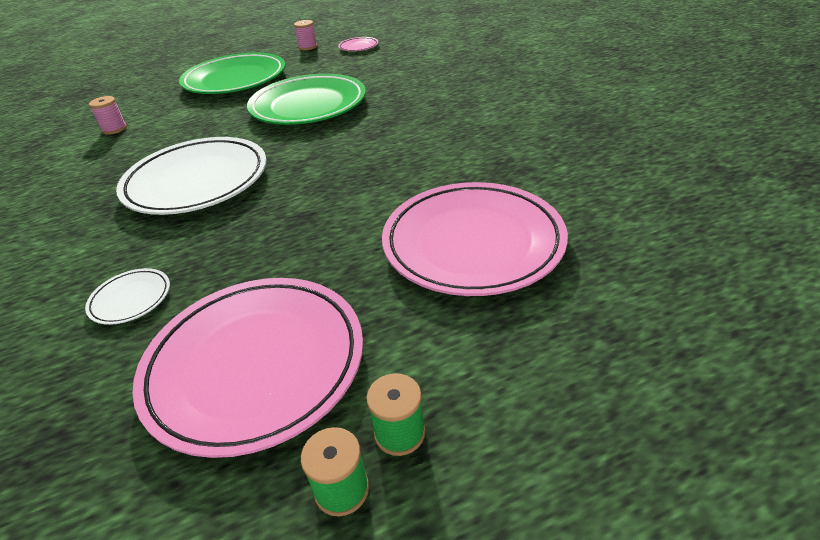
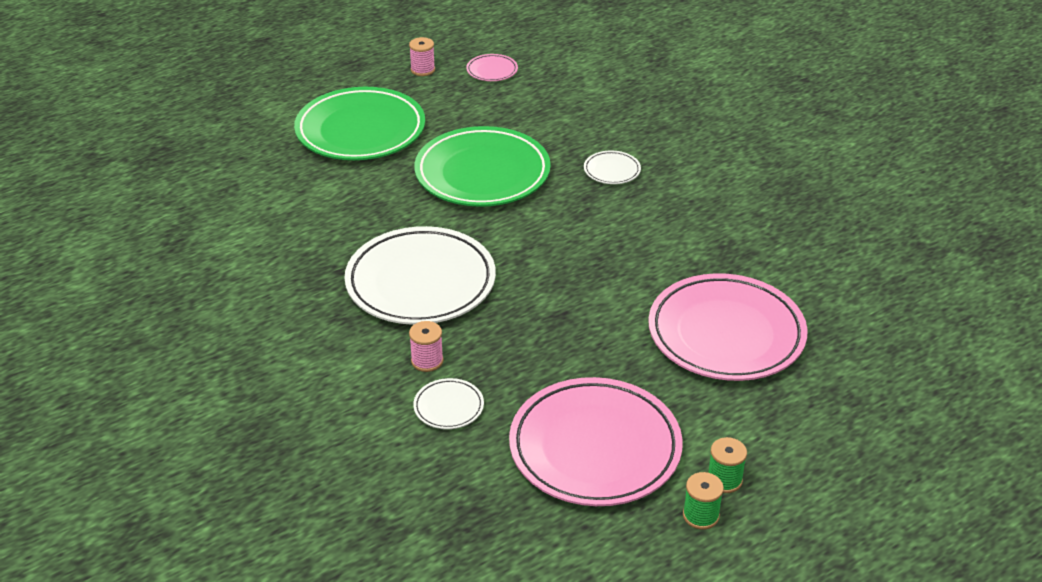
camera: 15 degrees left, 0 degrees up
(114, 129) = (261, 214): pink spool -> pink spool (427, 361)
(419, 105) = (612, 170): none -> white plate

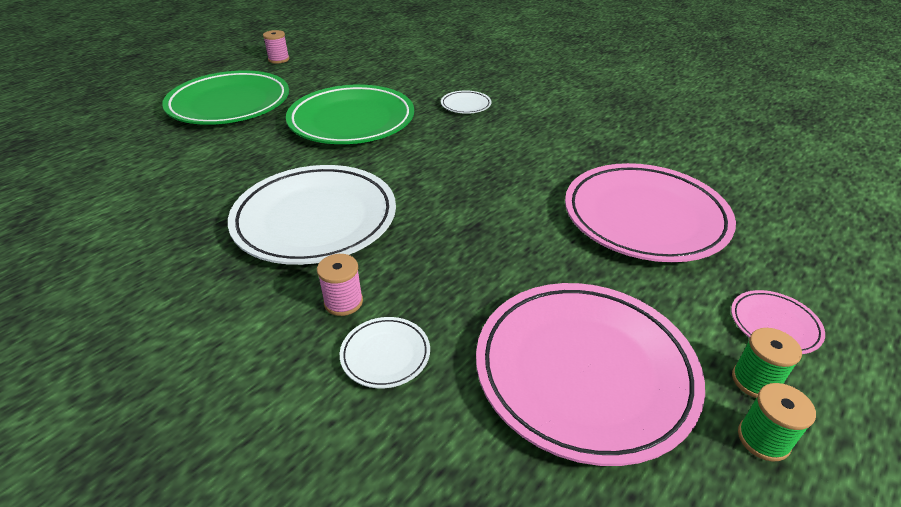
camera: 15 degrees left, 0 degrees up
(492, 71) = (337, 54): pink plate -> pink plate (774, 325)

